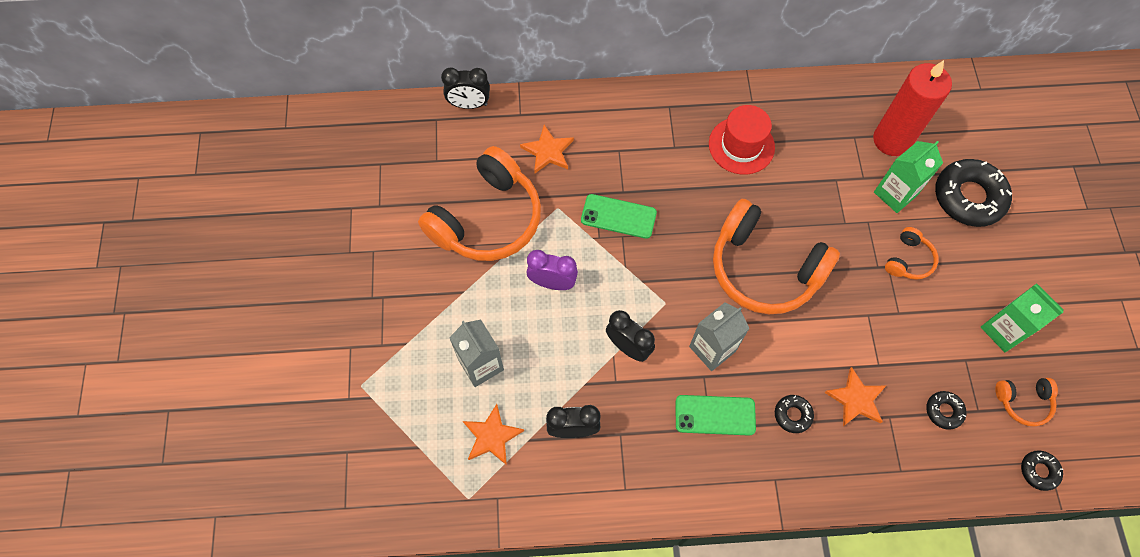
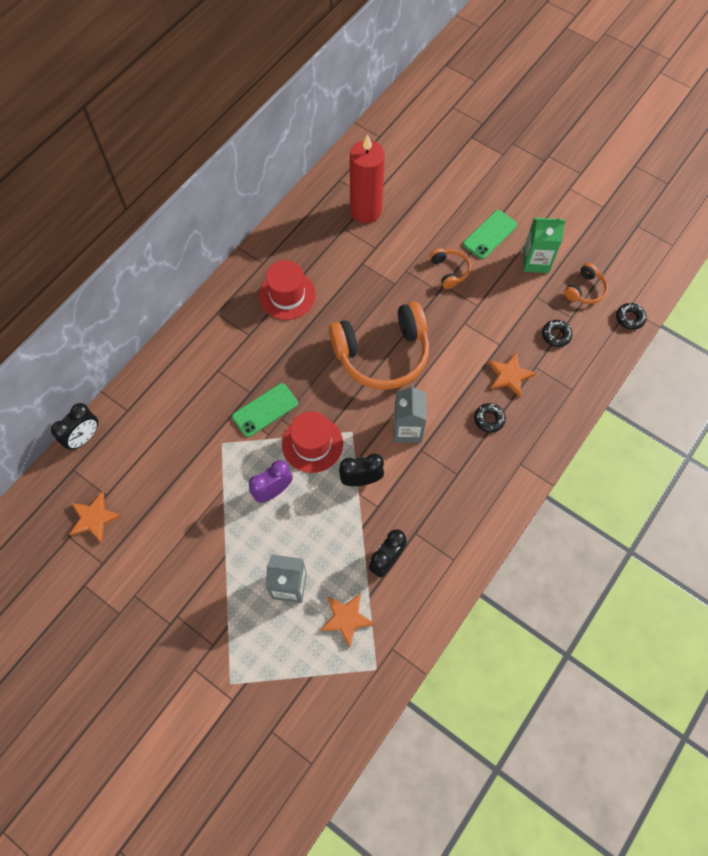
camera: 50 degrees left, 0 degrees up
(487, 219) = (185, 496): orange headphones -> none
(548, 151) = (173, 415): orange star -> orange star (94, 518)
(623, 279) = (312, 444): none -> red hat
(715, 415) = (451, 464): green phone -> green phone (490, 235)
(895, 194) = (402, 240): green carton -> none
(968, 197) = (440, 205): black donut -> none

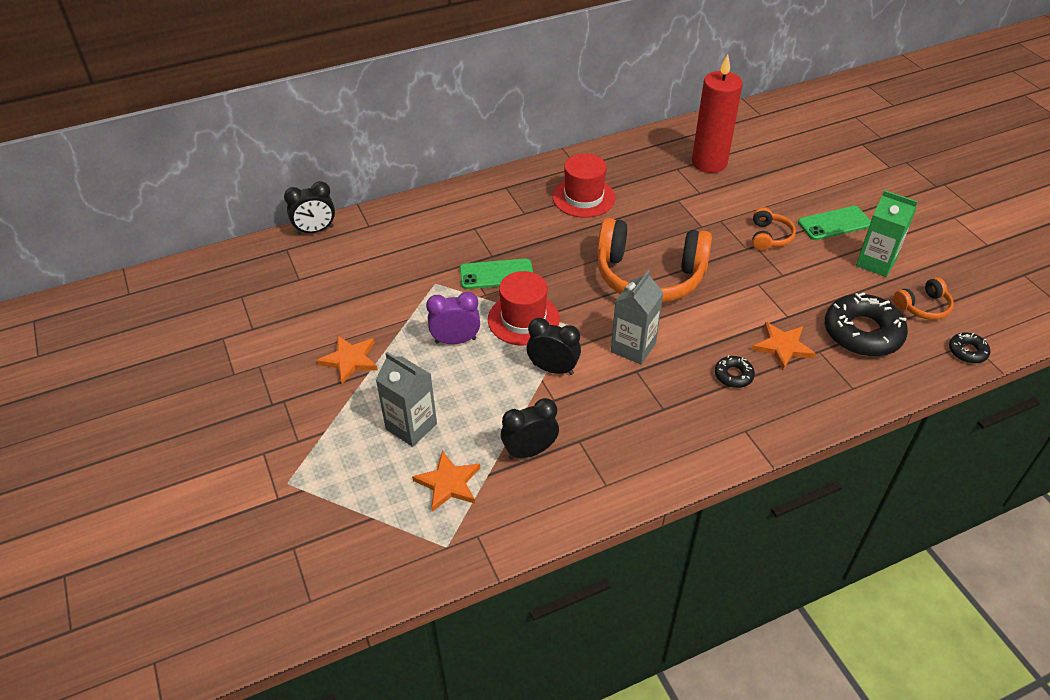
camera: 30 degrees right, 20 degrees down
(94, 518) = (274, 291): orange star -> orange star (350, 360)
(556, 335) = (862, 333): black donut -> black donut, size x2.09

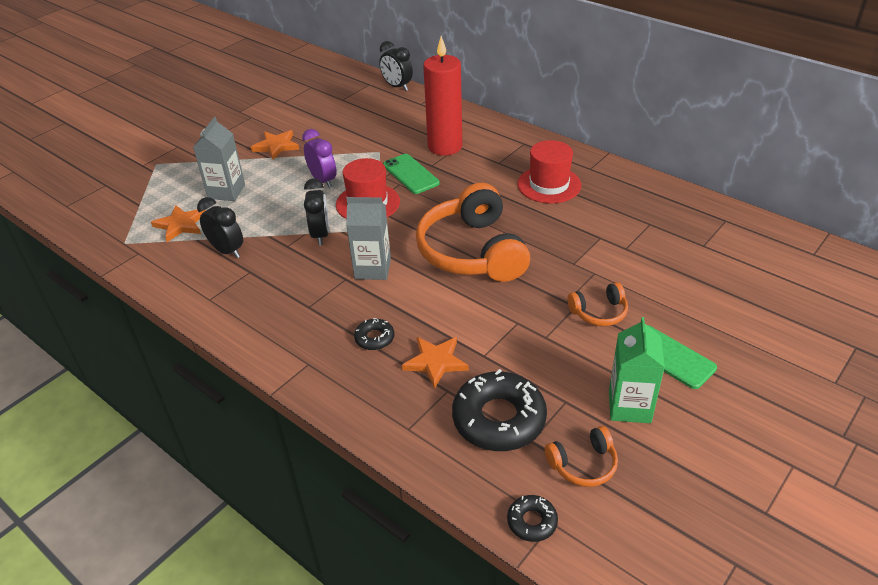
camera: 65 degrees right, 5 degrees down
(709, 163) = (682, 241): red candle -> red candle (445, 146)
(923, 306) = (583, 464): orange headphones -> orange headphones turned 60 degrees counterclockwise

